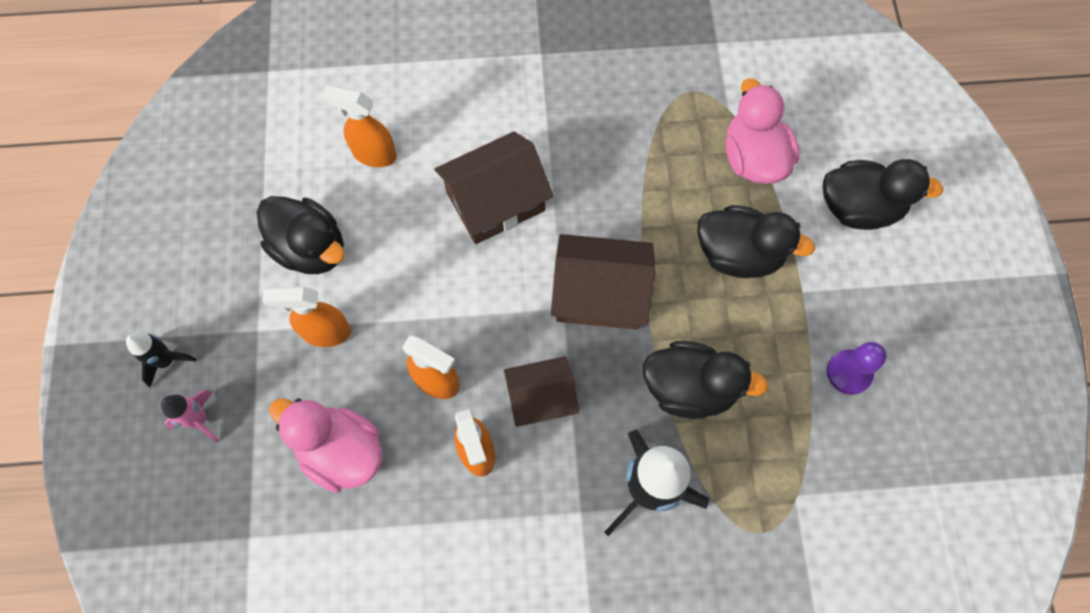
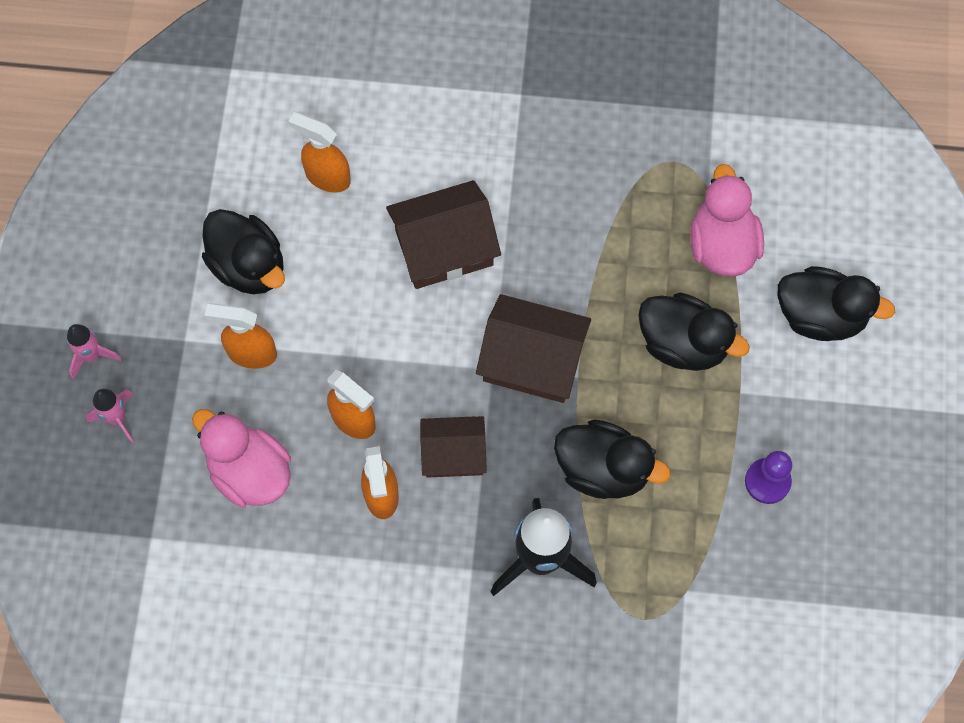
camera: 10 degrees right, 0 degrees up
(166, 361) = (92, 356): black rocket -> pink rocket

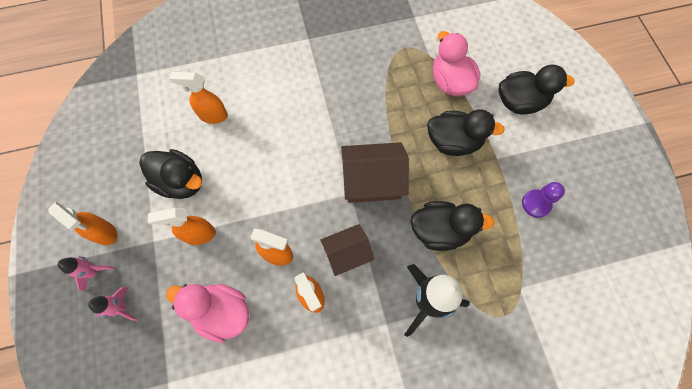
camera: 20 degrees left, 0 degrees up
(120, 305) = (105, 233): none -> orange spray bottle
(444, 248) = (296, 133): brown house -> none

